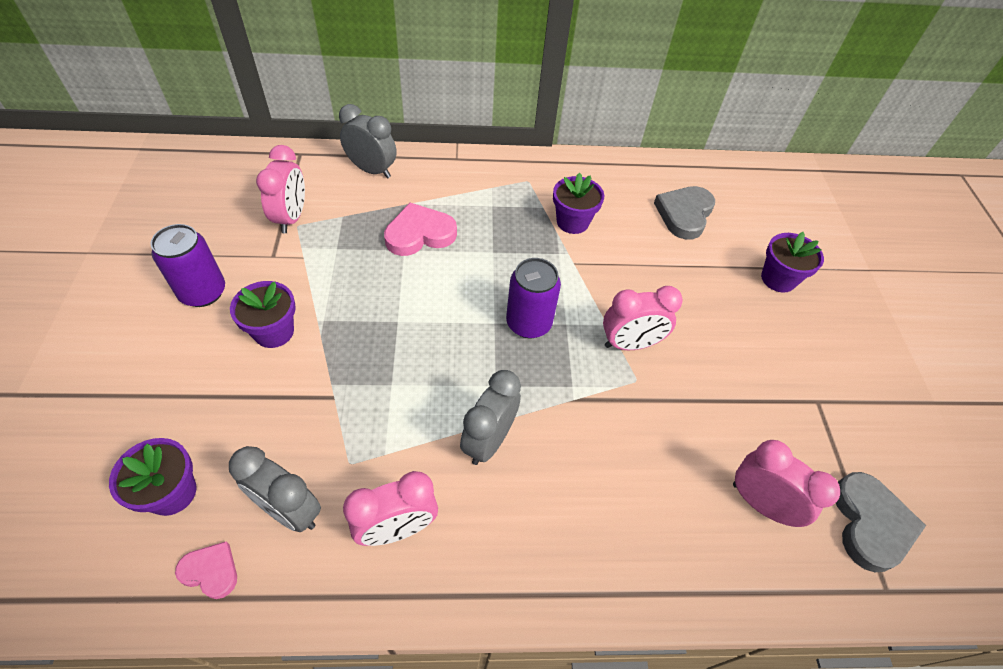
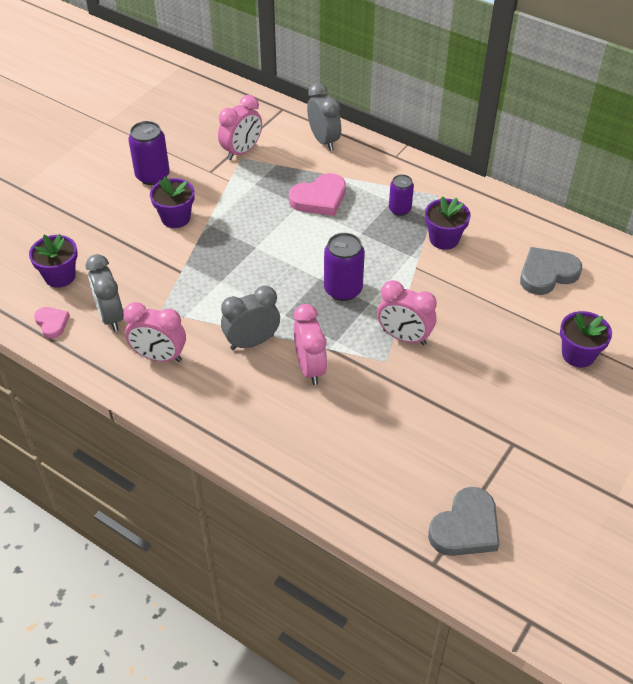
camera: 40 degrees right, 5 degrees down
(419, 234) = (319, 198): pink heart -> pink heart turned 135 degrees clockwise
(507, 210) = (399, 209): none -> purple can
(760, 503) = (397, 472): pink clock -> pink clock (310, 368)

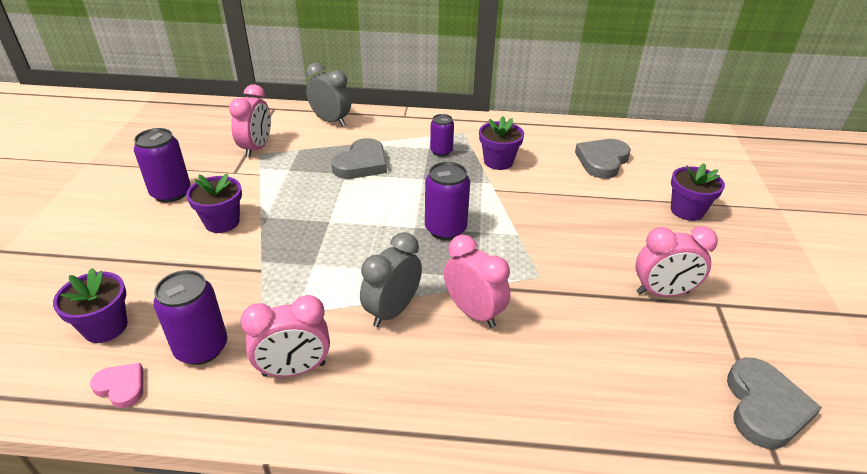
camera: 30 degrees left, 10 degrees down
(111, 316) = (201, 348): grey clock -> purple can
(319, 198) = (362, 163): pink heart -> grey heart
(404, 337) = (537, 249): pink clock -> pink clock (662, 293)

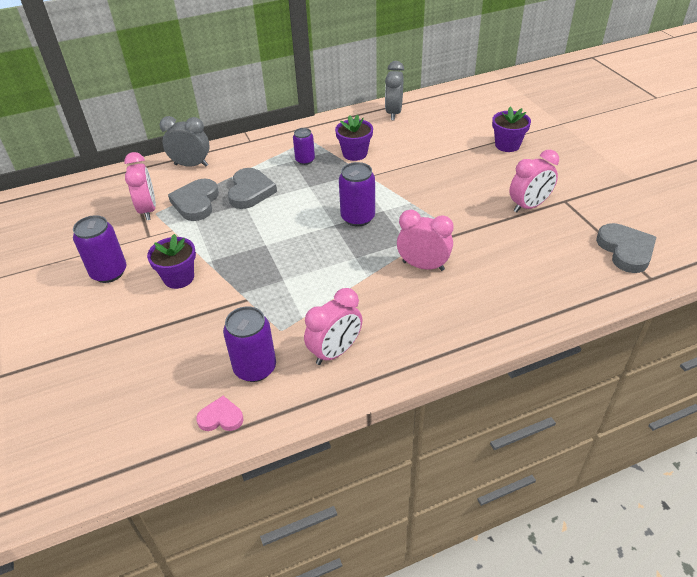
camera: 25 degrees left, 5 degrees up
(105, 327) = (164, 387): purple flower pot -> none
(392, 311) = (368, 287): grey clock -> grey clock (393, 113)
(602, 161) = (428, 128): grey heart -> grey heart (196, 203)

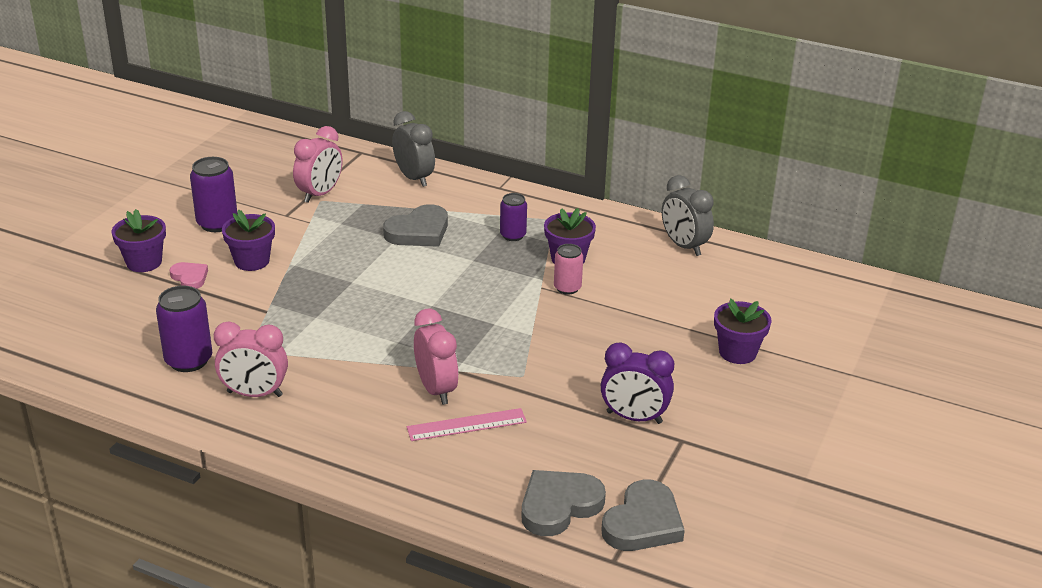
camera: 45 degrees right, 10 degrees down
(100, 334) = (144, 262): none -> purple flower pot
(196, 203) = (363, 212): grey heart -> grey heart (559, 505)
(221, 417) = (117, 372): pink heart -> pink heart (190, 277)
(358, 217) = (461, 314): purple can -> none
(382, 168) = (567, 288): none -> pink can
(393, 113) = (684, 246): grey clock -> grey clock turned 90 degrees counterclockwise
(472, 271) = (466, 425): none -> pink ruler
(529, 206) = (634, 417): pink clock -> purple clock

